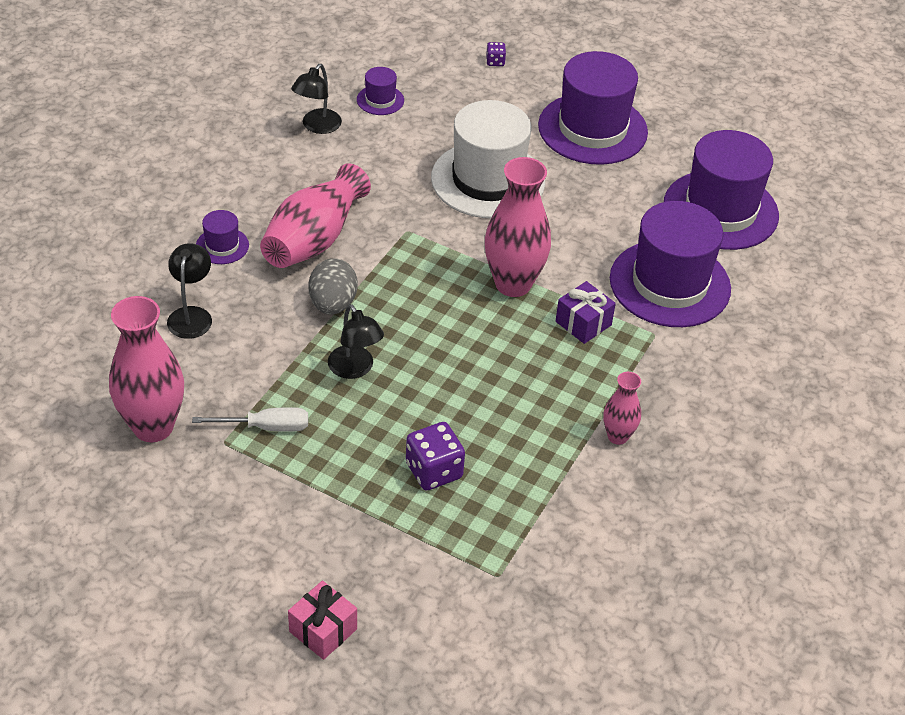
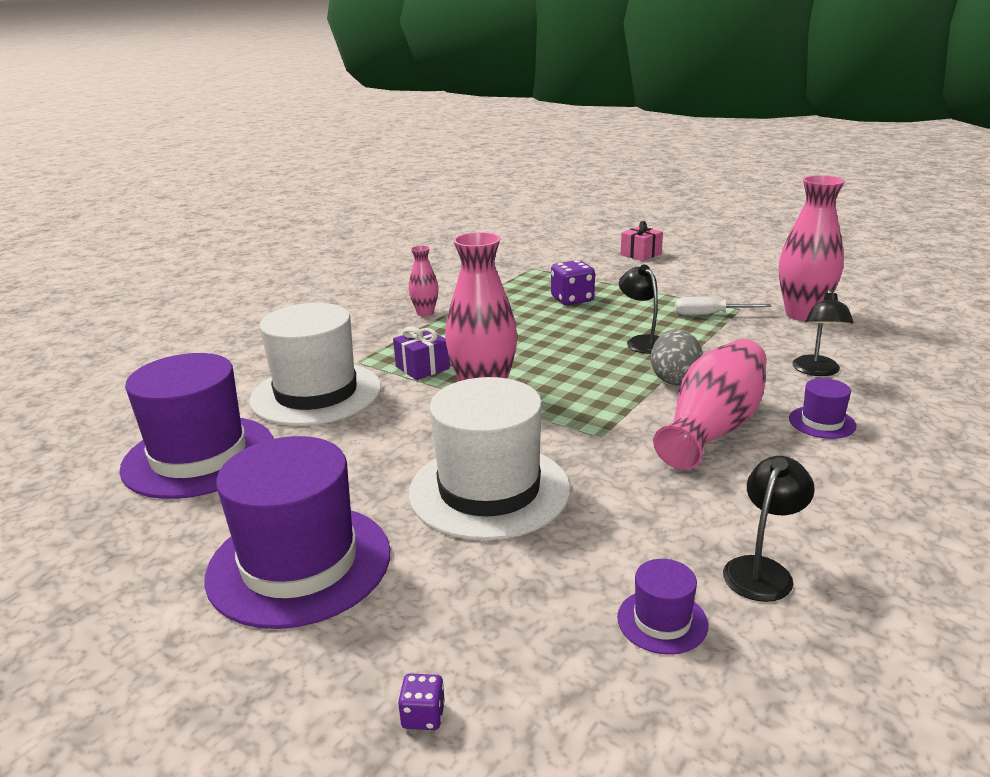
camera: 170 degrees left, 20 degrees down
(670, 284) = (316, 394): purple hat -> white hat

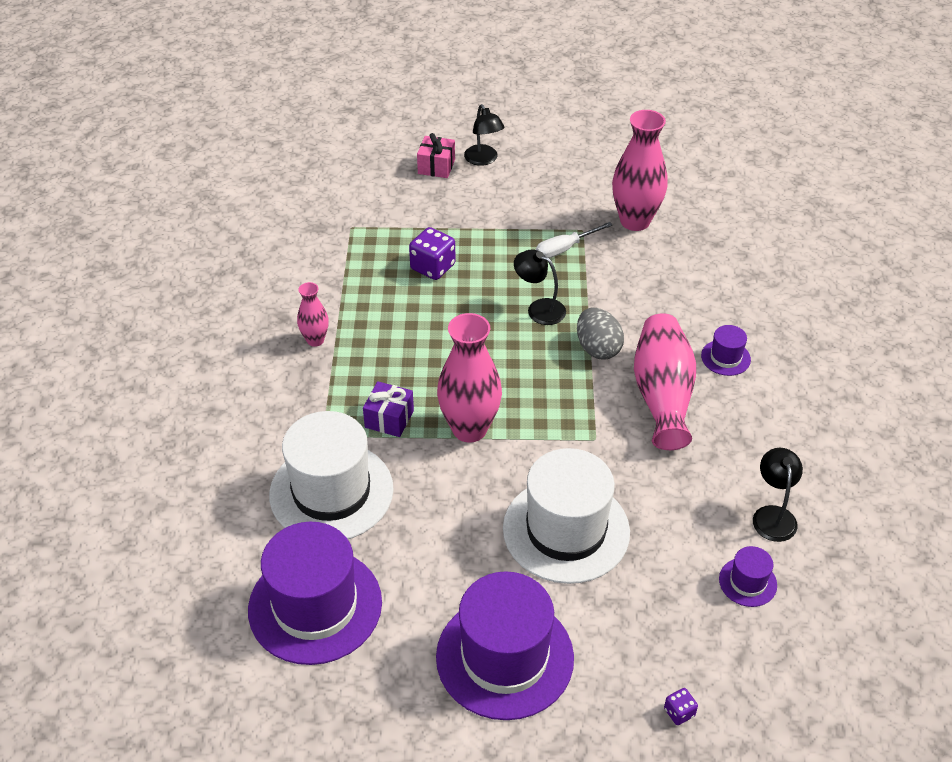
camera: 35 degrees left, 20 degrees up
(817, 371) = (689, 297): black lamp -> black lamp (483, 160)

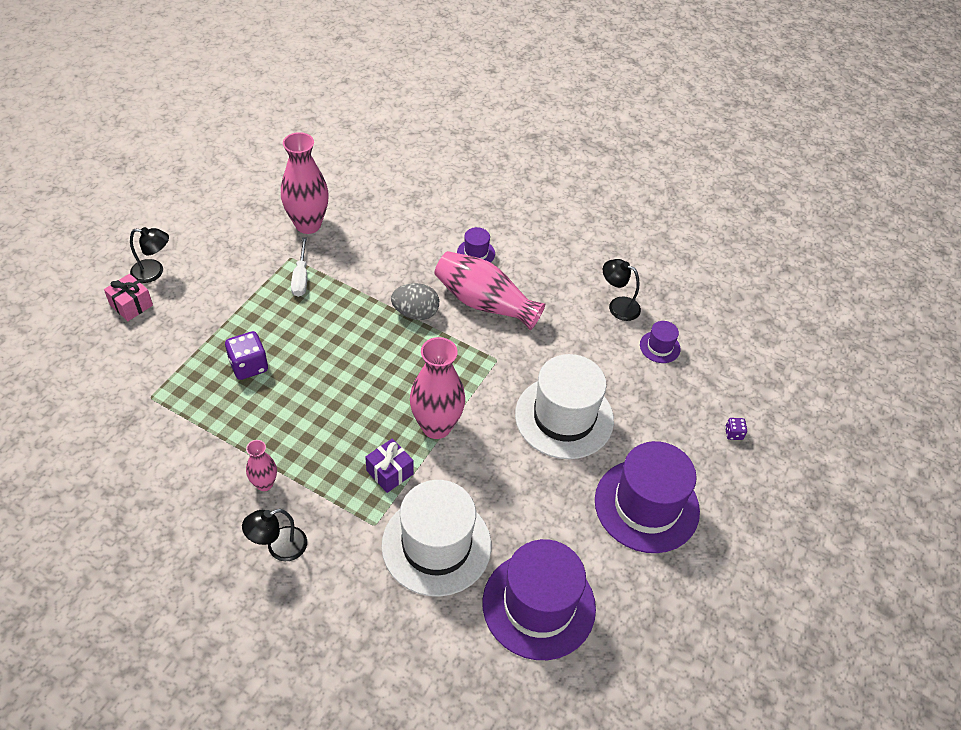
camera: 65 degrees left, 5 degrees up
(539, 308) = (350, 324): black lamp -> black lamp (279, 547)

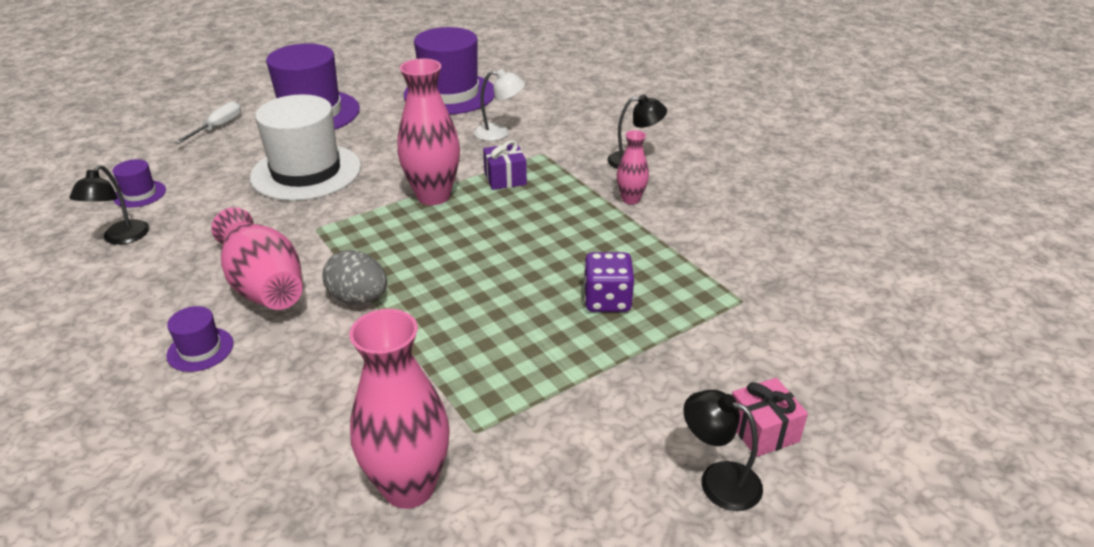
camera: 150 degrees left, 15 degrees down
(301, 277) = (478, 393): white screwdriver -> white screwdriver (218, 127)
(436, 545) = (499, 133): white hat -> white lamp
(618, 306) = (121, 238): black lamp -> black lamp turned 45 degrees clockwise
(733, 433) = (180, 128): purple dice -> none

